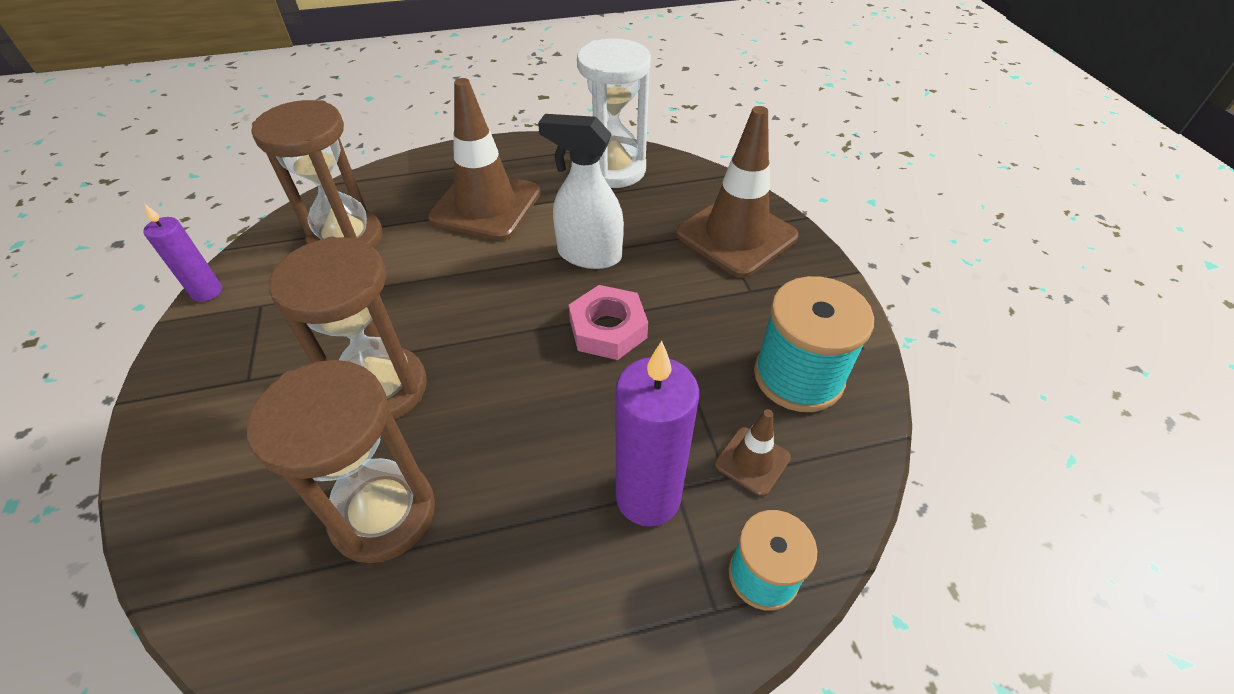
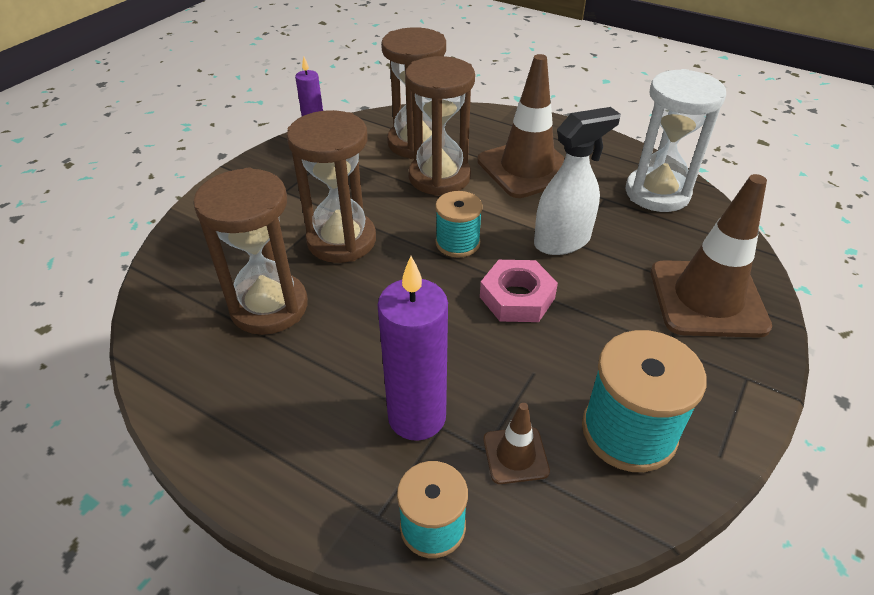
camera: 45 degrees right, 5 degrees down
(412, 261) = (439, 177): none -> brown hourglass
(502, 314) = (457, 243): none -> turquoise spool
(588, 255) = (562, 241): white spray bottle -> white spray bottle turned 90 degrees clockwise

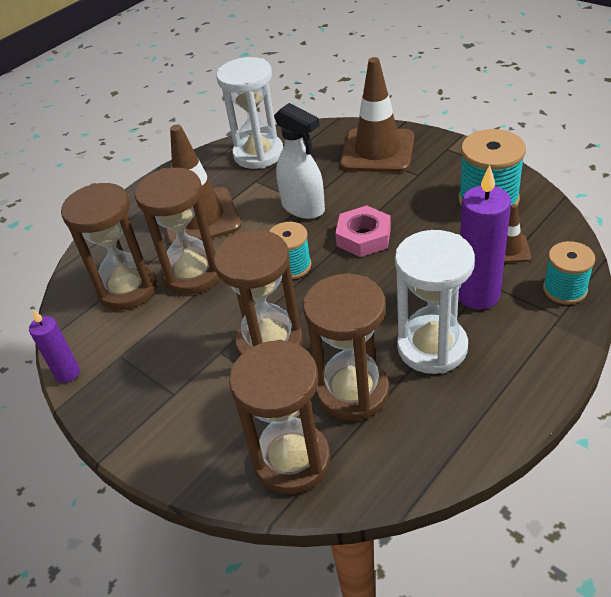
camera: 75 degrees left, 0 degrees up
(194, 272) = (292, 460): none -> brown hourglass
(326, 370) = (432, 347): none -> white hourglass
(562, 241) = (303, 208): white spray bottle -> white spray bottle turned 150 degrees clockwise

